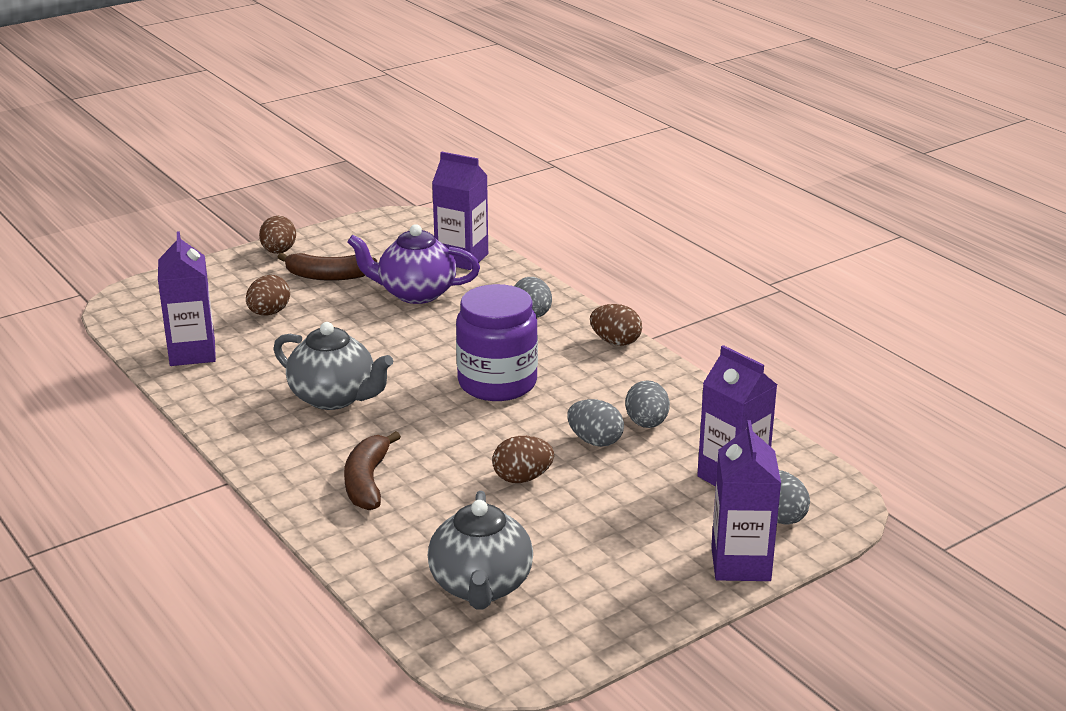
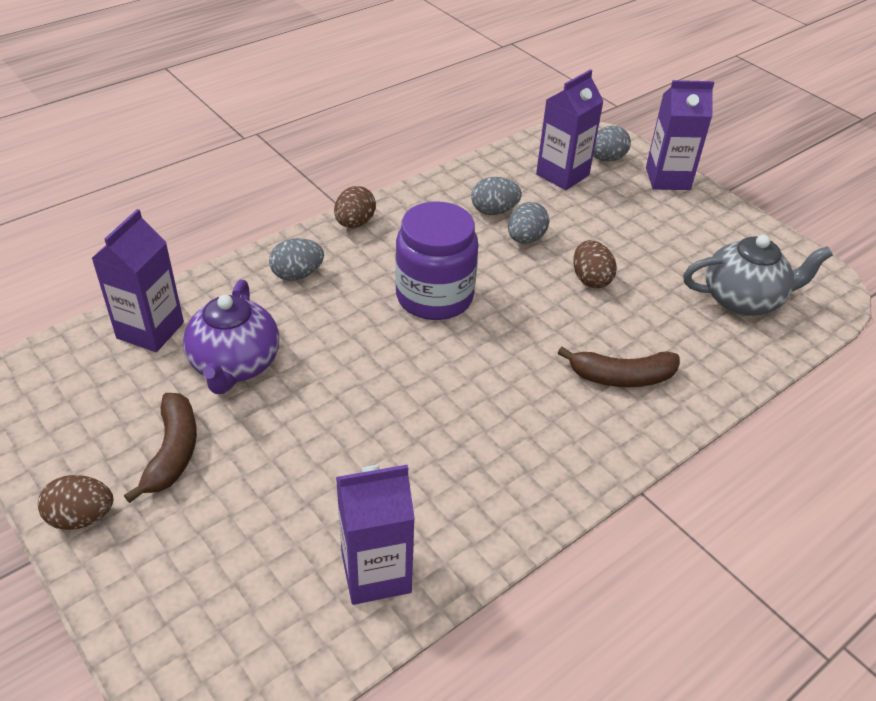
camera: 95 degrees left, 15 degrees up
(269, 313) = (270, 503): brown egg -> none
(334, 397) = (473, 416): grey teapot -> none

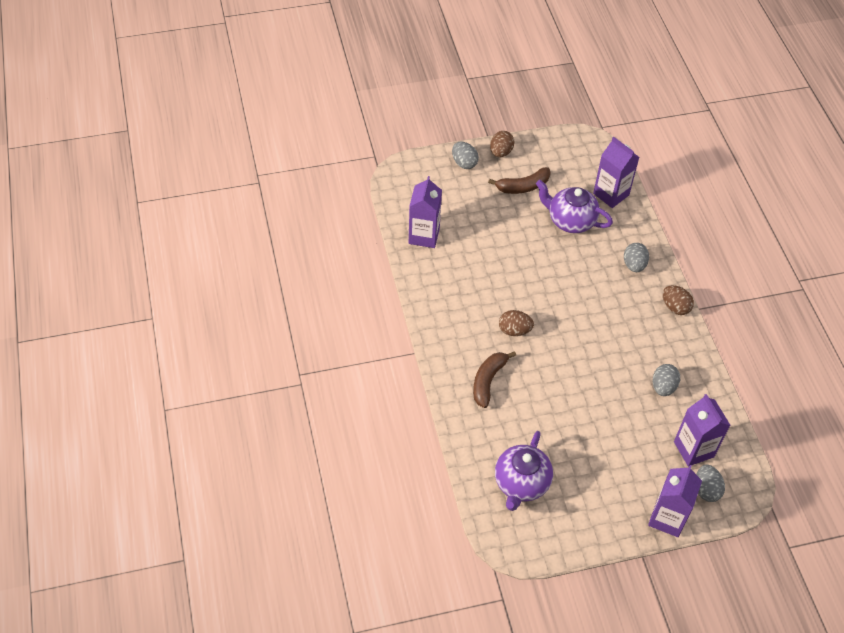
camera: 115 degrees right, 10 degrees up
(173, 452) = (523, 186): brown banana -> brown banana turned 45 degrees counterclockwise
(434, 296) = (589, 321): purple jar -> none
(525, 239) = (627, 391): grey egg -> grey egg (464, 163)
(590, 279) = (574, 408): brown egg -> brown egg (514, 330)
(743, 300) = (521, 483): grey teapot -> purple teapot

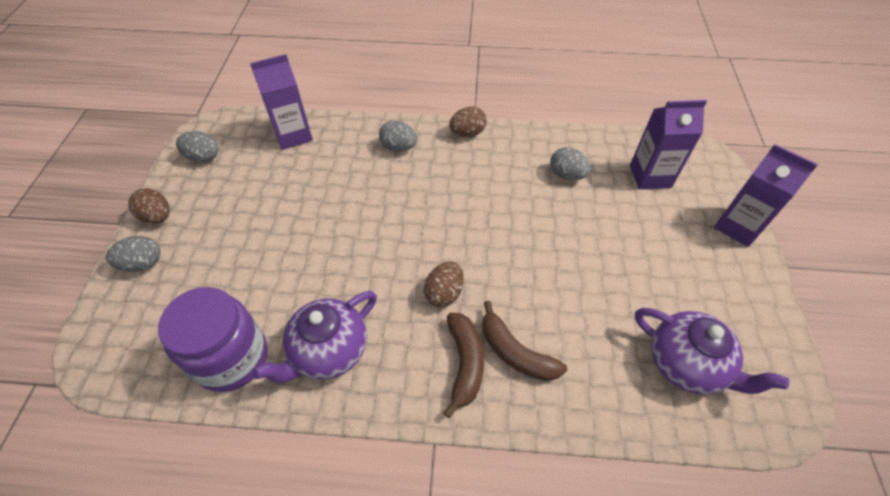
camera: 70 degrees left, 0 degrees up
(424, 236) = (232, 358): purple carton -> purple jar
(523, 186) = (227, 211): brown banana -> brown banana (465, 364)
(570, 221) = (308, 182): purple teapot -> purple teapot (329, 351)
(706, 490) = (701, 182): grey egg -> grey egg (203, 157)

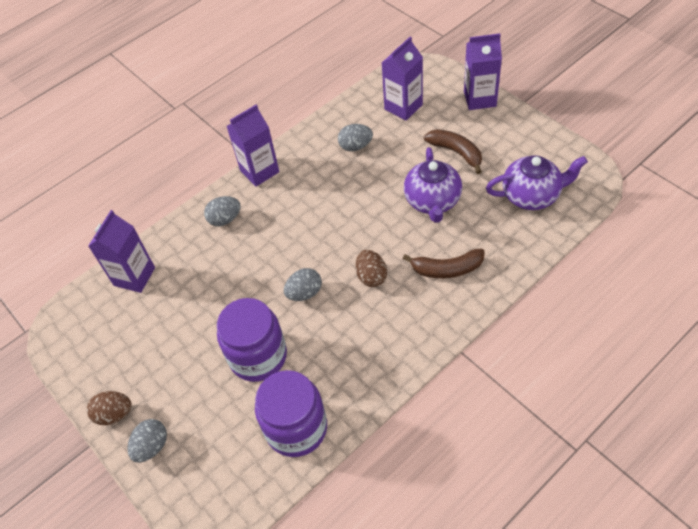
camera: 40 degrees left, 0 degrees up
(203, 157) = (85, 350): grey egg -> grey egg (304, 293)
(285, 271) = (258, 356): none -> purple jar
(329, 351) = (348, 367): purple teapot -> purple teapot (432, 201)
(465, 364) = (429, 300): brown banana -> brown banana (456, 152)
(467, 133) = (259, 171): brown egg -> purple carton

